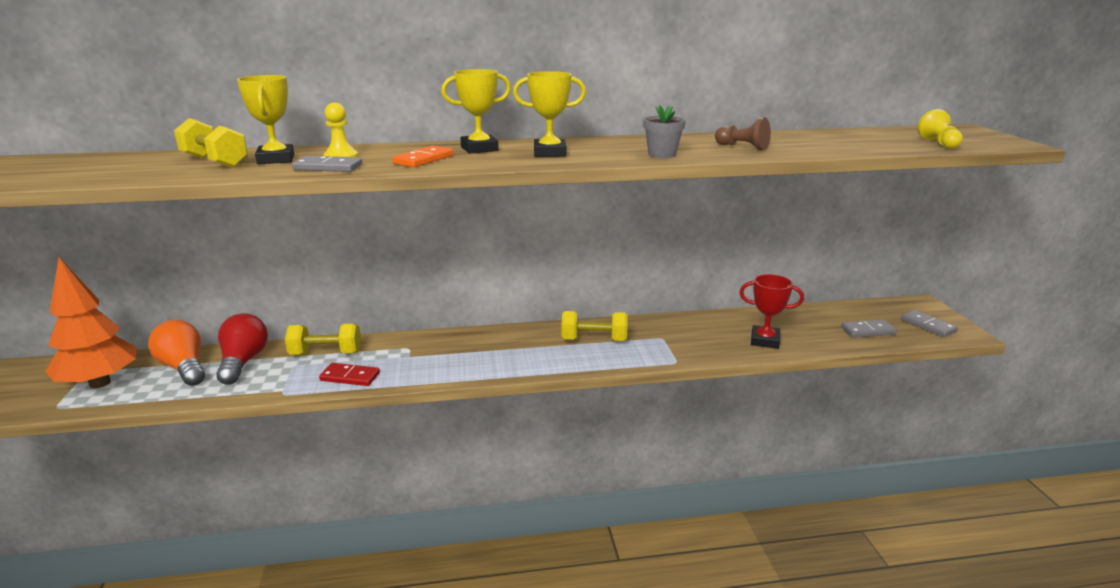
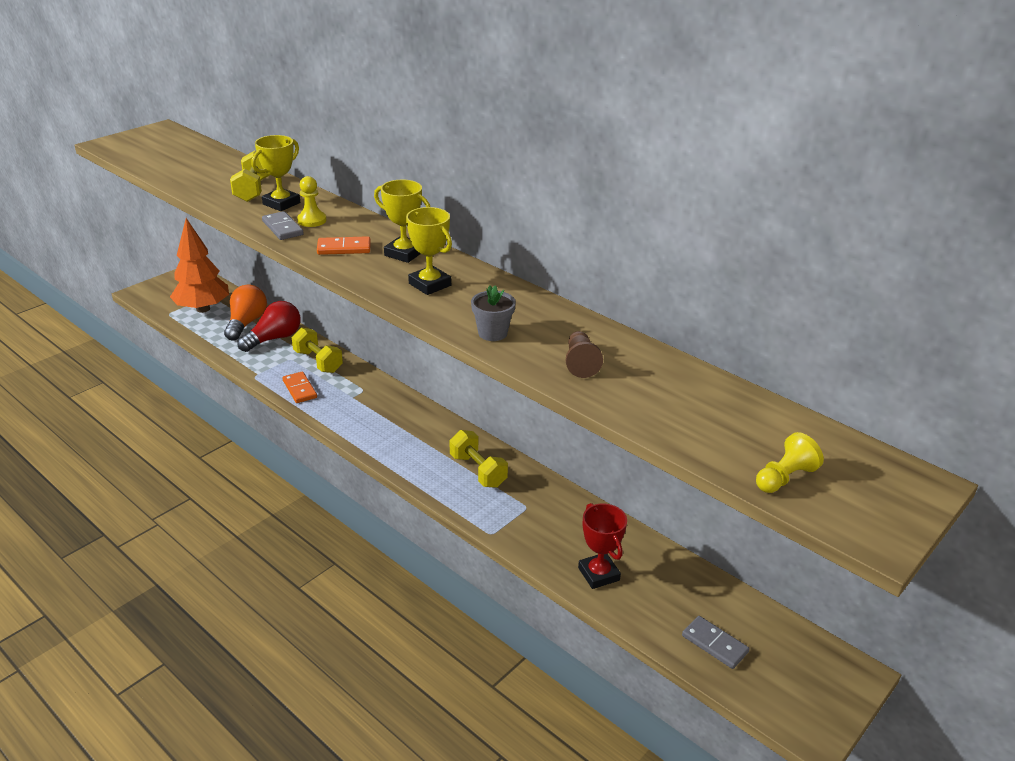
camera: 50 degrees right, 10 degrees up
(350, 377) = (299, 389): red domino -> orange domino
(928, 325) = (793, 693): grey domino -> none

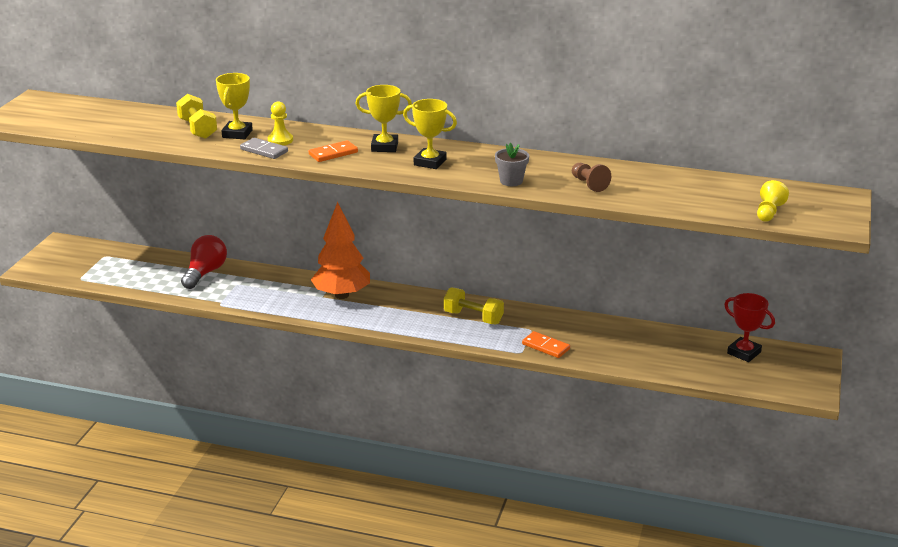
camera: 25 degrees left, 5 degrees down
(203, 309) = (110, 267): orange tree -> orange tree (342, 295)
(246, 323) = (165, 268): orange light bulb -> none
(299, 389) = (270, 303): orange domino -> orange domino (545, 347)
(318, 361) = (264, 280): yellow dumbbell -> none
(598, 574) = (616, 353): red trophy -> red trophy (744, 353)
(714, 644) = (722, 368): grey domino -> none

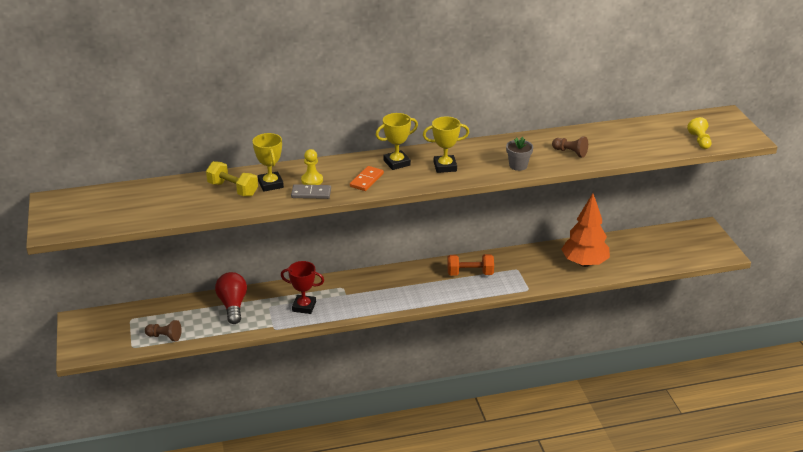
camera: 30 degrees left, 5 degrees up
(116, 279) = (164, 337): none -> brown pawn
(342, 295) = (359, 288): orange tree -> orange tree (584, 263)
(473, 317) = (470, 273): yellow dumbbell -> orange dumbbell
(545, 347) = (539, 279): orange domino -> none
(744, 353) = (662, 239): red trophy -> red trophy (304, 307)

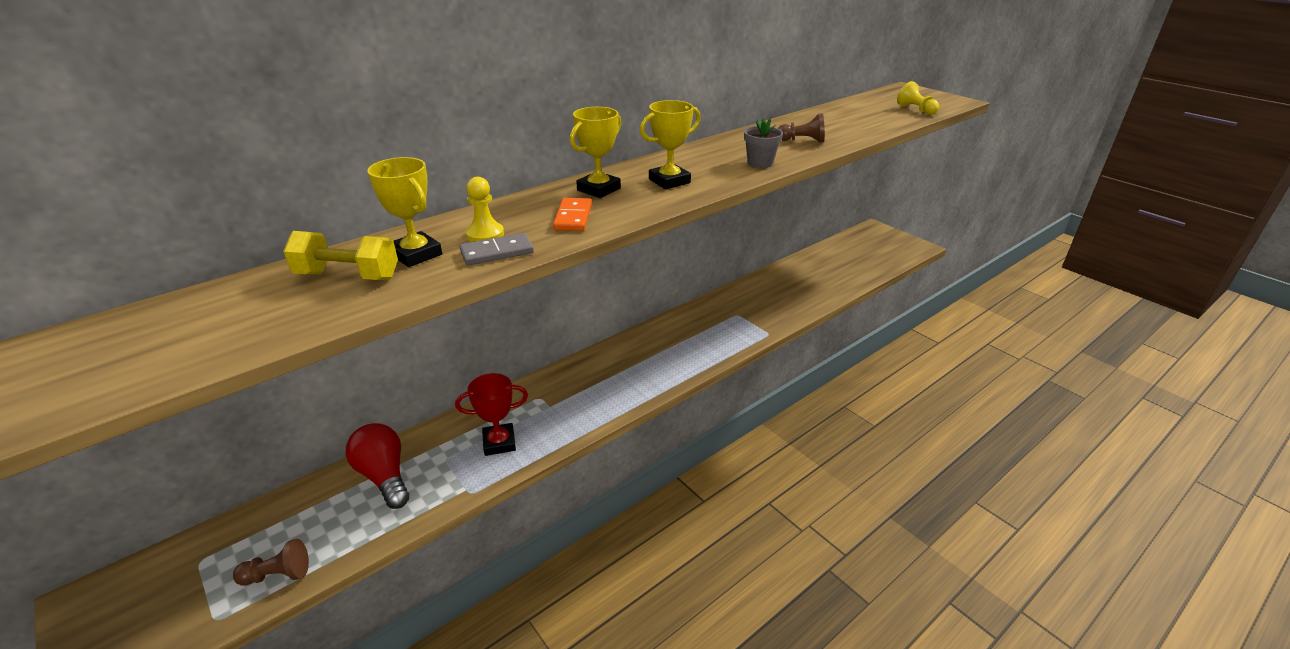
camera: 25 degrees left, 0 degrees up
(470, 273) = (689, 334): orange dumbbell -> none
(584, 263) = (800, 289): orange tree -> none

